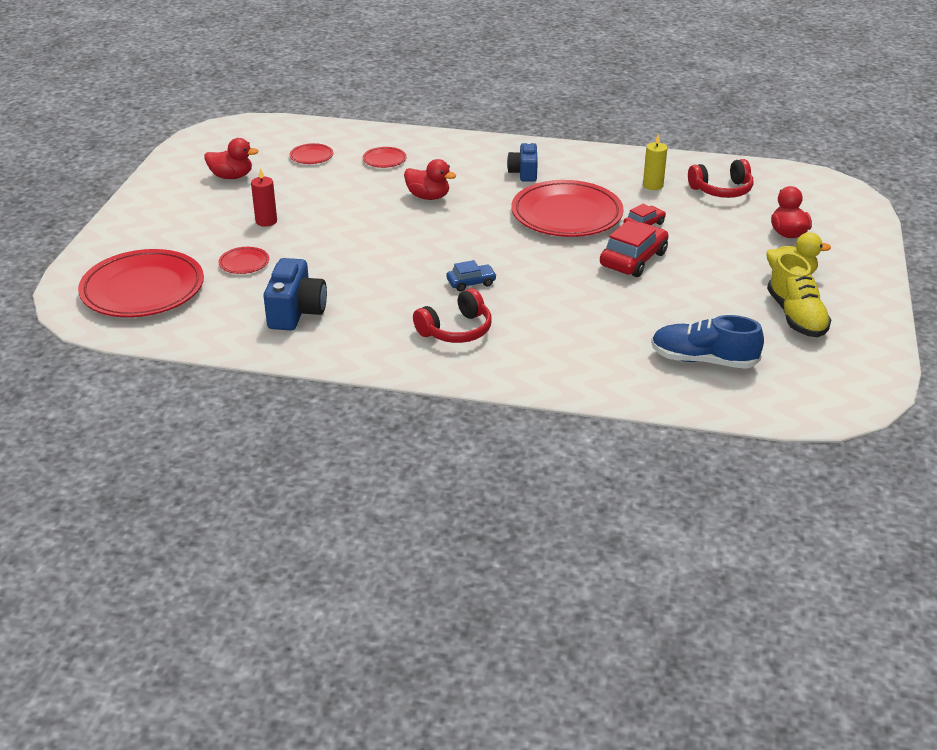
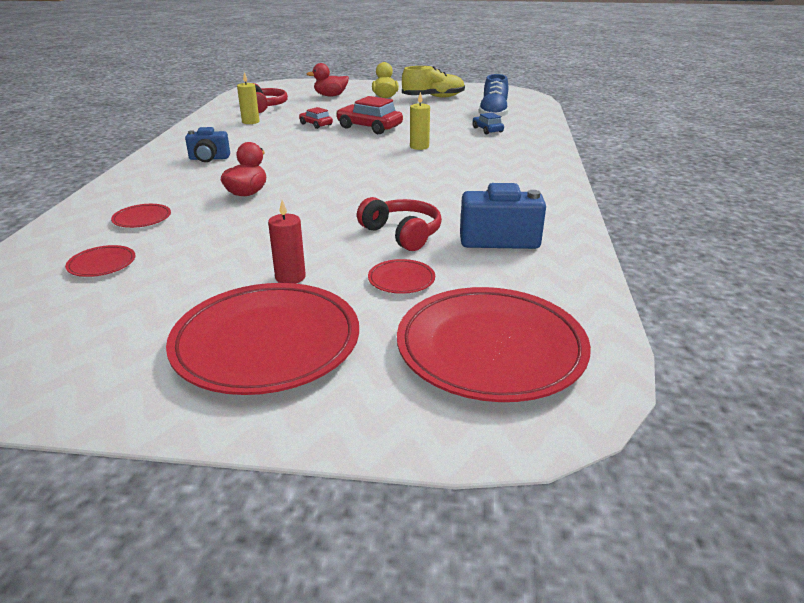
camera: 95 degrees left, 5 degrees down
(232, 176) = (136, 322): red duck -> none
(456, 330) = (494, 173): red headphones -> red headphones (402, 234)
(471, 283) = (416, 171): blue car -> blue car (487, 130)
(554, 289) = (419, 147): none -> yellow candle
(566, 215) = (296, 144): red plate -> red plate (266, 343)

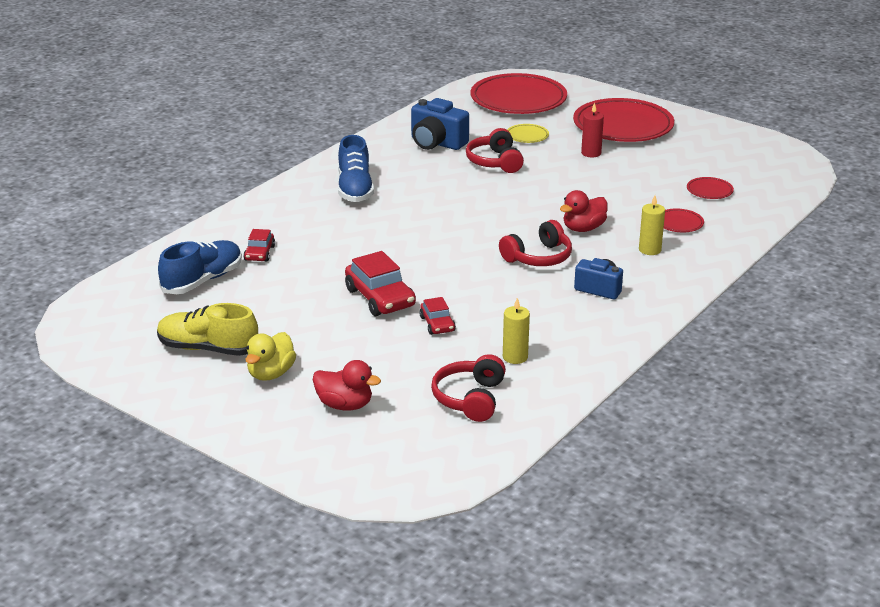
camera: 150 degrees left, 0 degrees up
(275, 166) = (538, 257): none -> red headphones
(401, 280) = (527, 136): red plate -> yellow plate
(419, 147) = (369, 246): yellow candle -> yellow candle (649, 250)
(487, 130) = (259, 253): blue car -> red car
(499, 177) = (355, 189): none -> blue shoe

